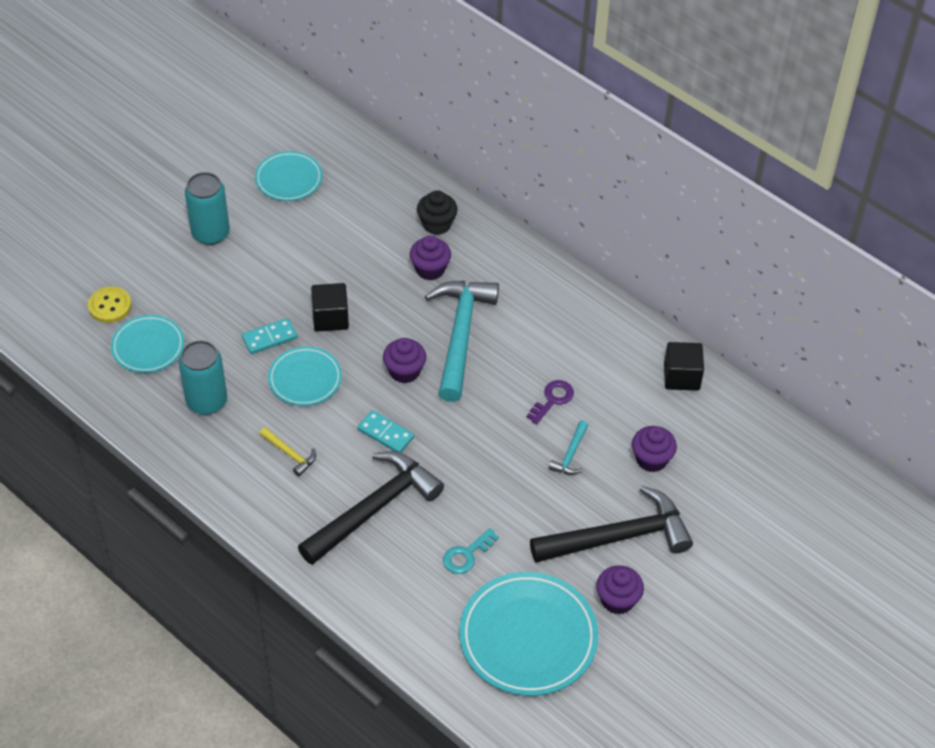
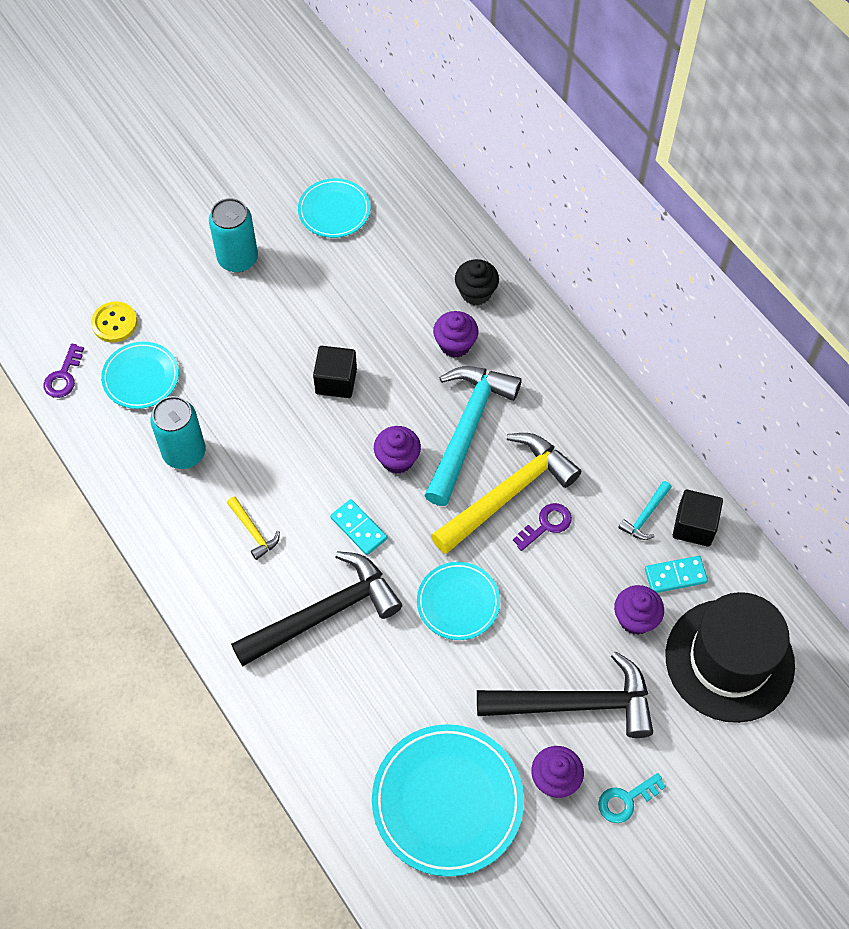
camera: 15 degrees right, 10 degrees up
(74, 358) = (64, 376): none -> purple key
(269, 338) = (267, 392): turquoise domino -> turquoise domino (675, 576)
(305, 379) = (291, 447): turquoise plate -> turquoise plate (458, 602)
(466, 555) = (407, 689): turquoise key -> turquoise key (626, 800)
(511, 381) = (508, 493): none -> yellow hammer
(570, 454) = (549, 594): turquoise hammer -> turquoise hammer (645, 516)
(741, 476) = (729, 660): none -> black hat

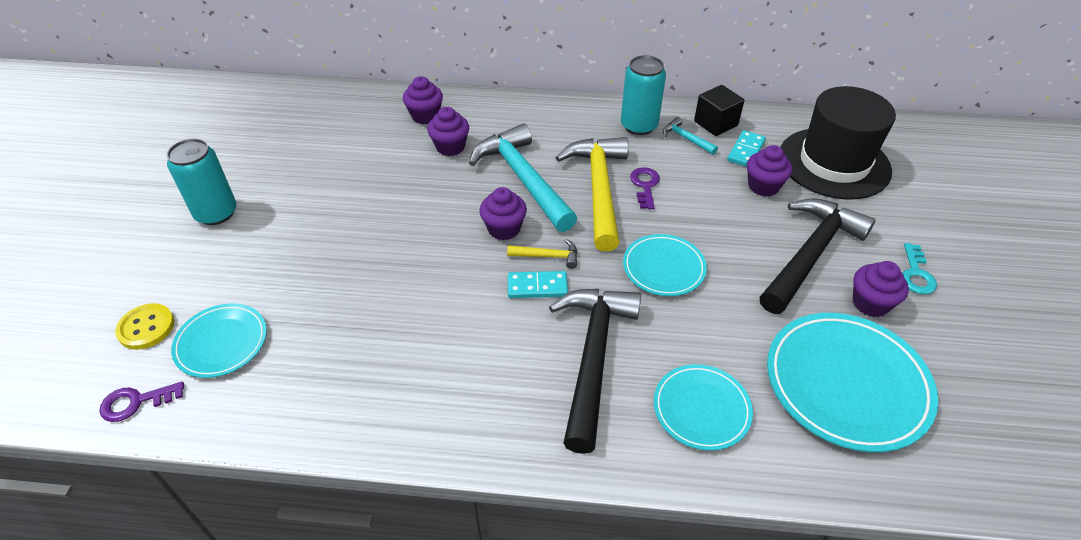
camera: 50 degrees left, 15 degrees down
(64, 376) = (136, 402): purple key -> purple key turned 105 degrees clockwise
(184, 452) = (331, 359): turquoise can -> turquoise can (639, 126)
(253, 531) = (463, 358): yellow hammer -> yellow hammer (548, 256)
(334, 211) = (262, 141): turquoise plate -> turquoise plate (701, 409)
(336, 381) = (396, 222): black cube -> none
(476, 292) = (425, 116): black cupcake -> purple cupcake
(645, 516) = (686, 139): turquoise hammer -> turquoise hammer turned 150 degrees clockwise

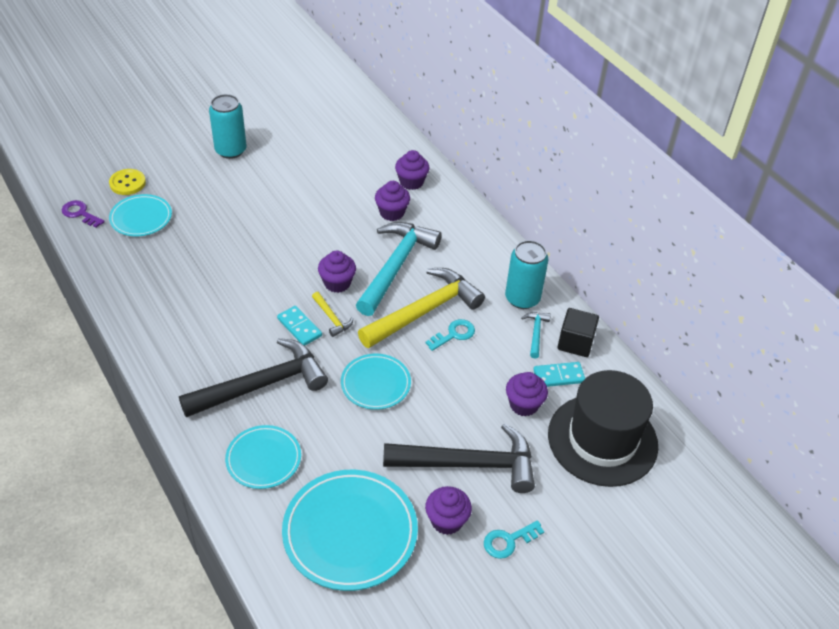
camera: 50 degrees right, 0 degrees up
(645, 185) = (454, 334): purple key -> turquoise key

